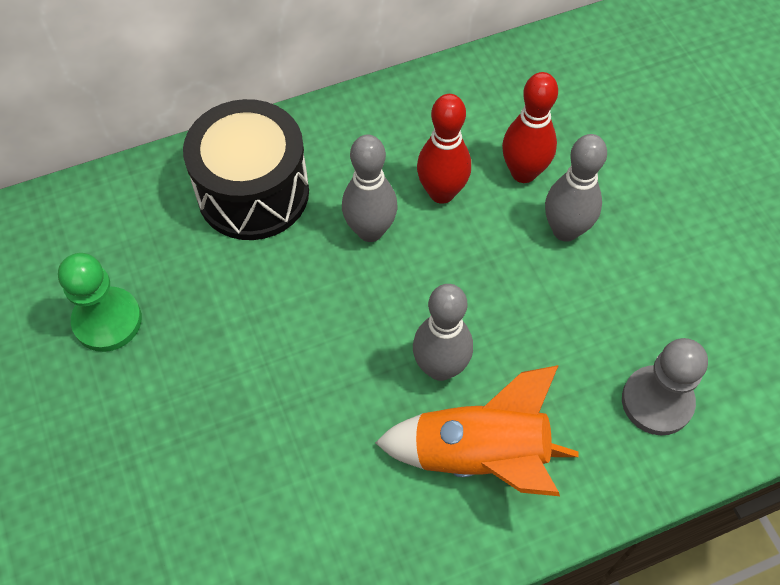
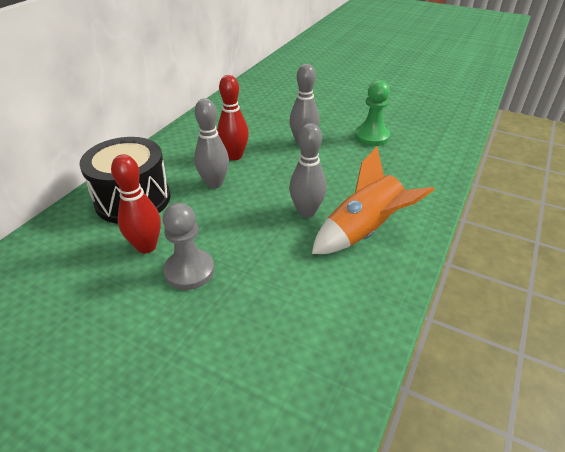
camera: 40 degrees left, 20 degrees down
(107, 321) = (90, 298): green pawn -> green pawn (371, 137)
(523, 172) = (264, 134): red bowling pin -> red bowling pin (146, 246)
(657, 401) = (407, 173): grey pawn -> grey pawn (189, 271)

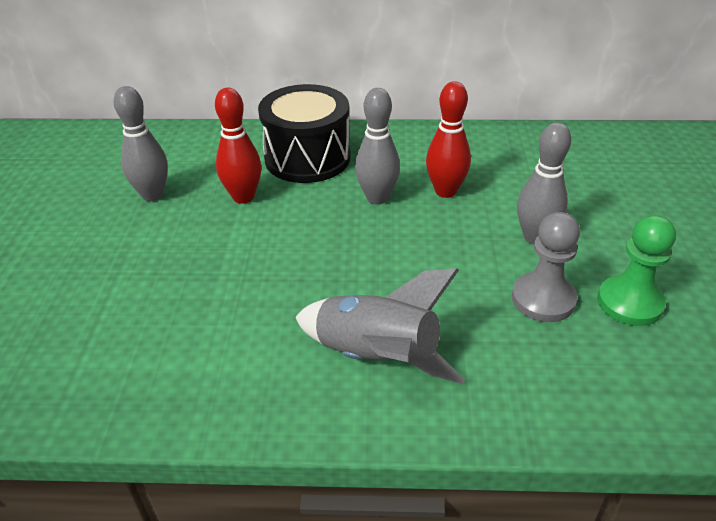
camera: 65 degrees right, 0 degrees up
(189, 271) = (224, 238): grey pawn -> grey pawn (543, 299)
(306, 212) = (380, 290): grey bowling pin -> grey bowling pin (152, 195)
(363, 231) = (376, 357): orange rocket -> grey rocket

